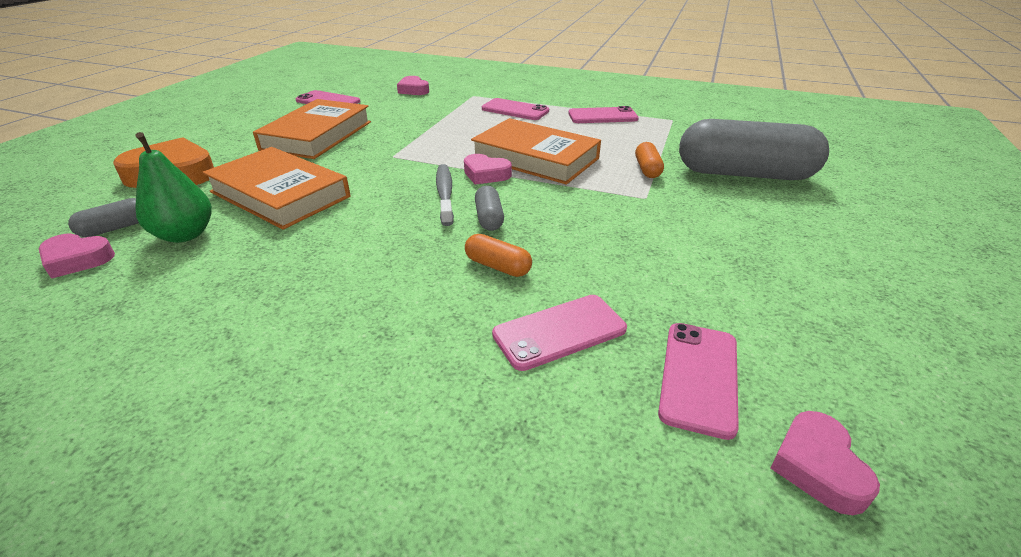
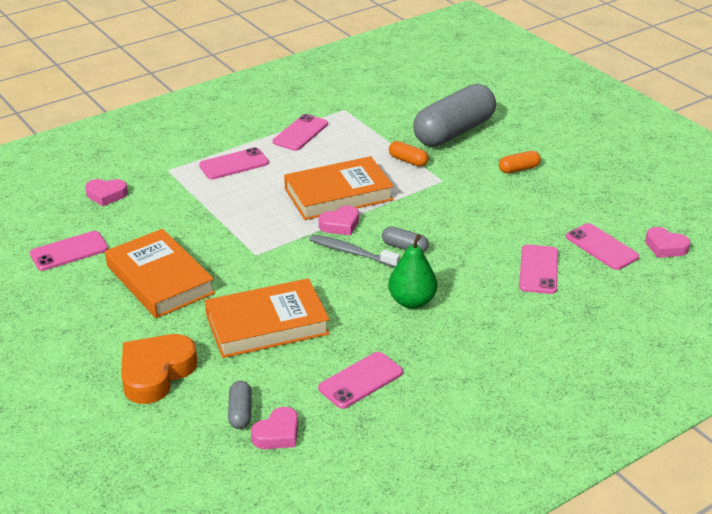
camera: 55 degrees left, 0 degrees up
(185, 235) = (289, 380): green pear -> green pear (412, 301)
(199, 277) = (360, 380): none -> pink phone
(497, 266) = (463, 265): orange capsule -> orange capsule (519, 169)

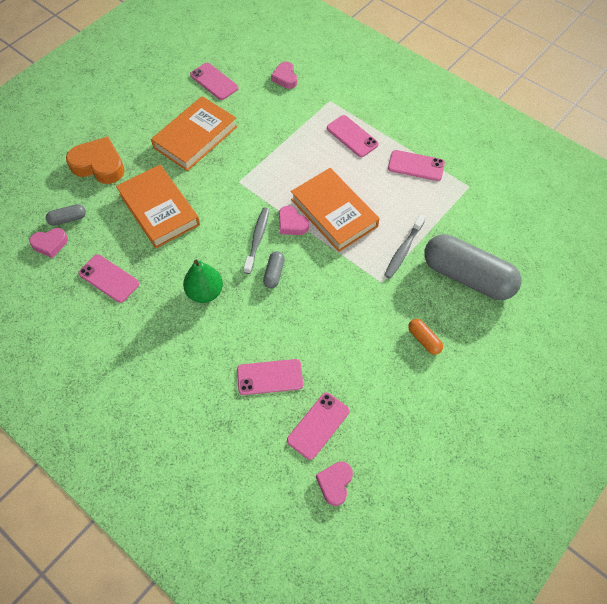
camera: 75 degrees right, 25 degrees up
(277, 434) = (50, 244): pink heart -> pink heart turned 45 degrees counterclockwise
(408, 161) = (403, 250): orange capsule -> grey toothbrush

